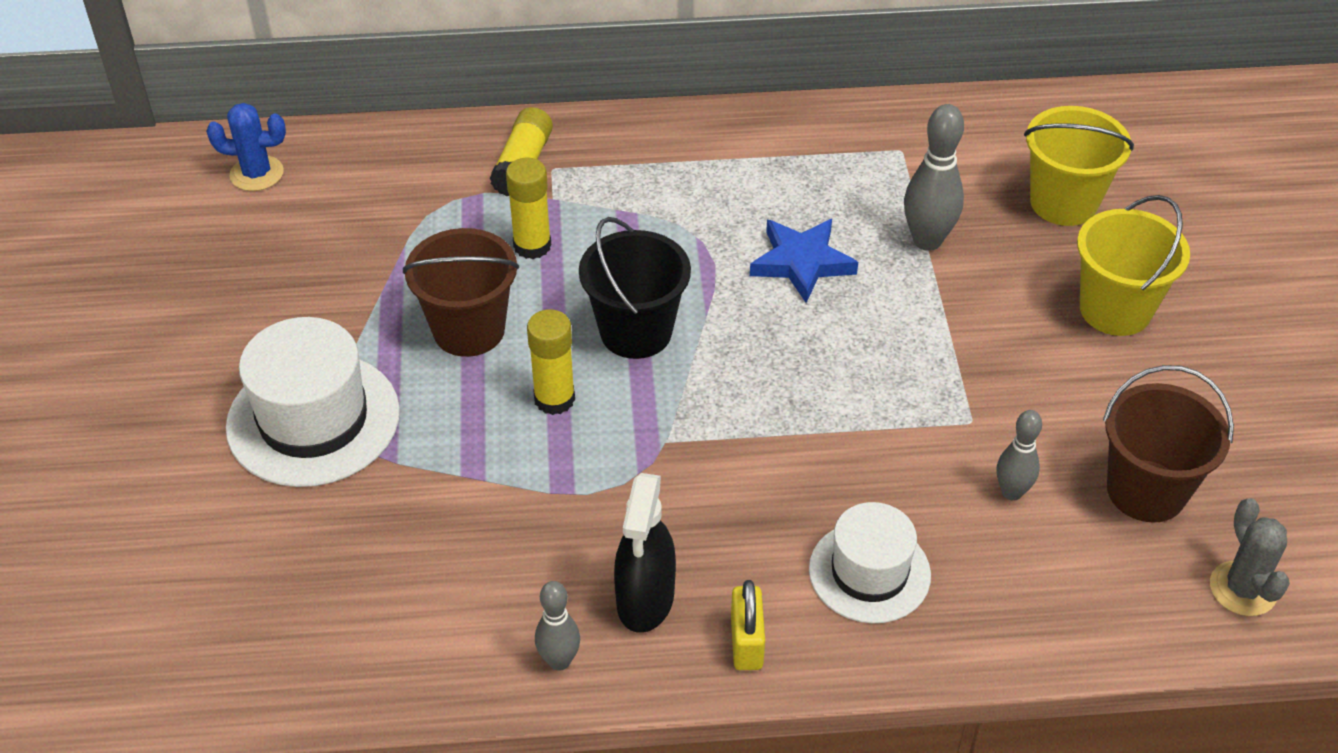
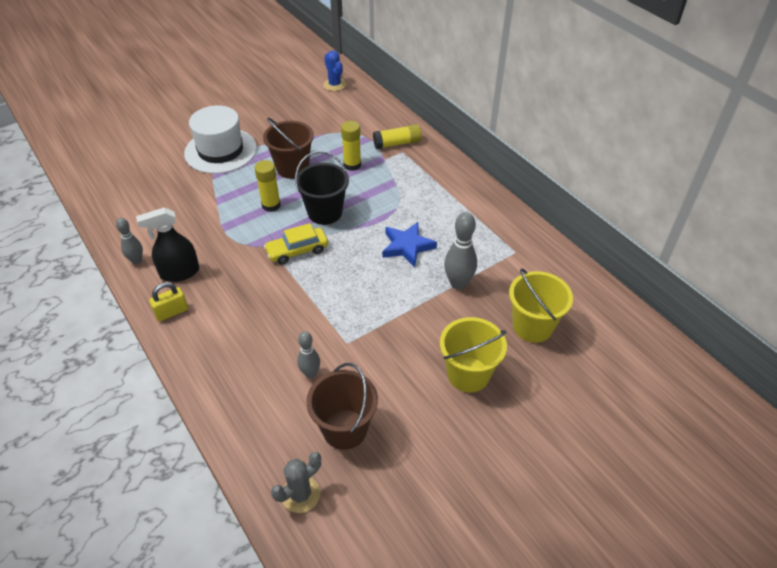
camera: 60 degrees right, 0 degrees up
(709, 406) = (297, 251): none -> yellow car
(869, 572) = (231, 338): white hat -> none

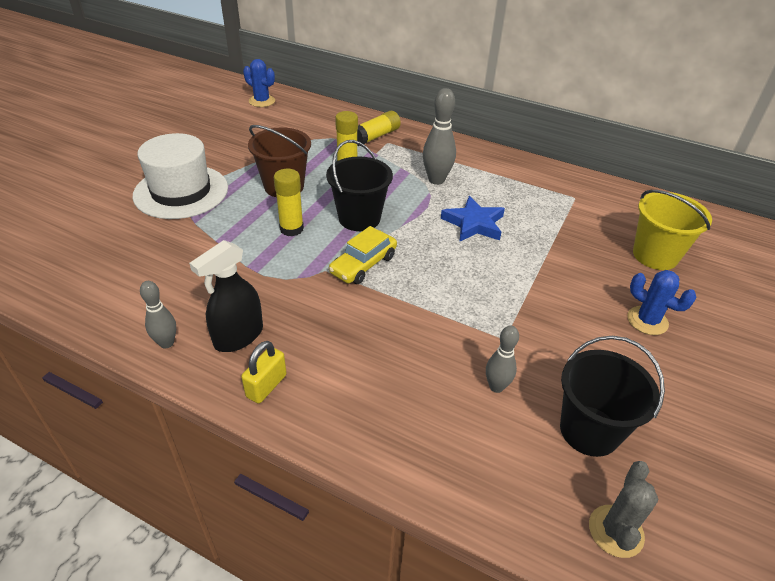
camera: 30 degrees left, 5 degrees down
(345, 429) = (589, 430): brown bucket -> black bucket
(458, 283) = (554, 241): grey bowling pin -> grey bowling pin (436, 180)
(468, 374) = (647, 321): yellow bucket -> blue cactus

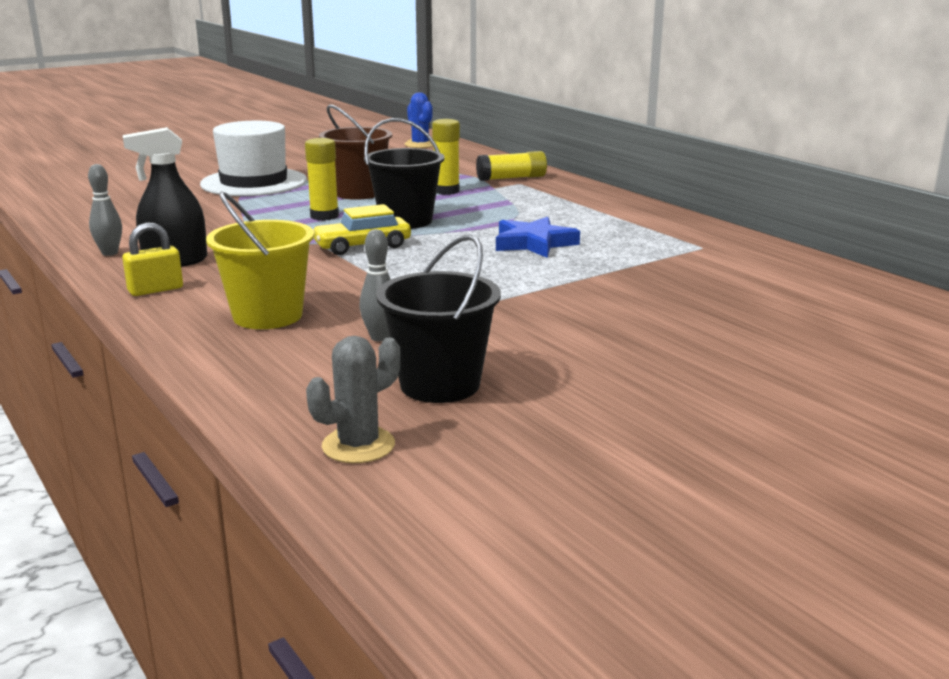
camera: 30 degrees right, 20 degrees down
(436, 180) = (537, 212): grey bowling pin -> none
(647, 321) = (649, 338): blue cactus -> none
(655, 255) = (747, 300): yellow bucket -> yellow bucket (267, 316)

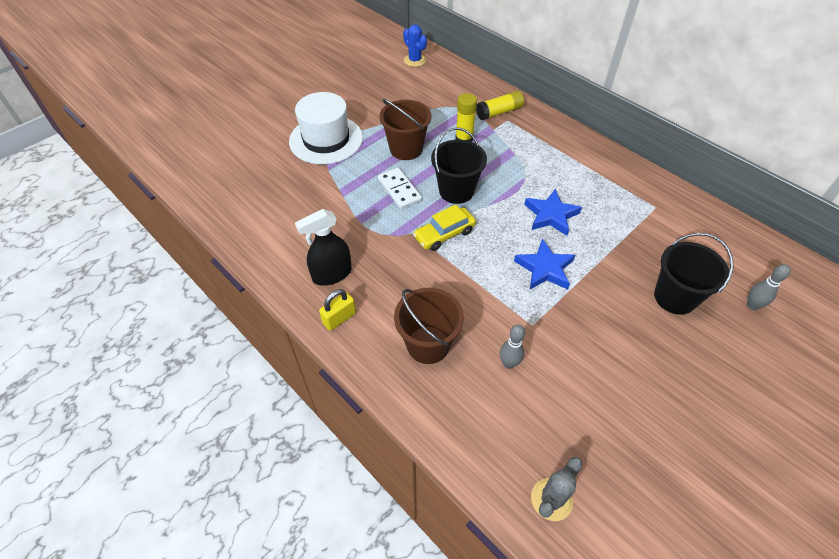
camera: 10 degrees left, 30 degrees up
(110, 253) = (281, 267): grey bowling pin -> grey bowling pin (752, 305)
(267, 316) = (428, 344): yellow bucket -> brown bucket
(324, 216) = (399, 190): yellow glue stick -> white domino
(440, 384) = (567, 418): black bucket -> black bucket (675, 297)
(494, 277) = (545, 268): none -> blue star

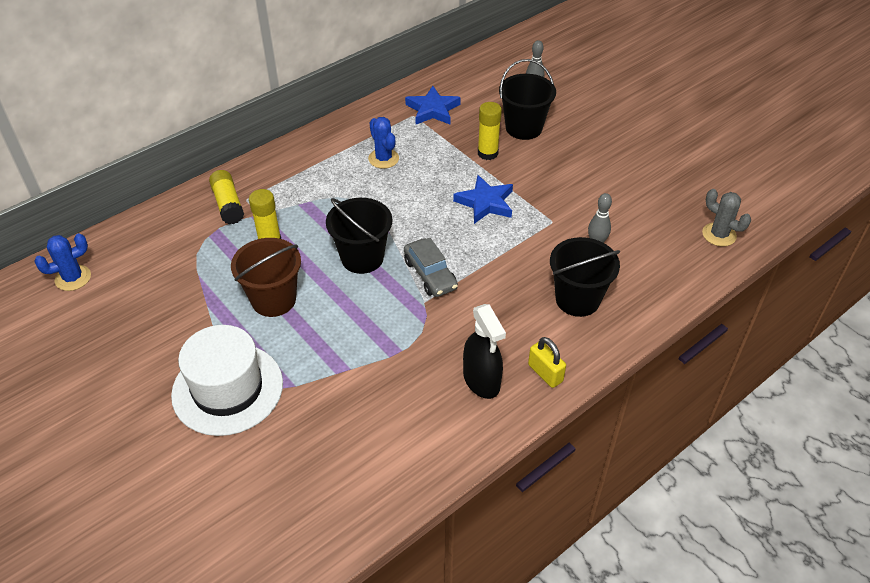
camera: 85 degrees left, 5 degrees down
(399, 190) = (350, 310): white domino -> none
(428, 344) = (577, 299): brown bucket -> black bucket
(444, 234) = (430, 274): yellow car -> grey car
(551, 215) = (413, 187): blue star -> blue star (433, 110)
(583, 192) = (383, 159): none -> blue cactus
(620, 267) = (487, 153): none -> yellow glue stick

